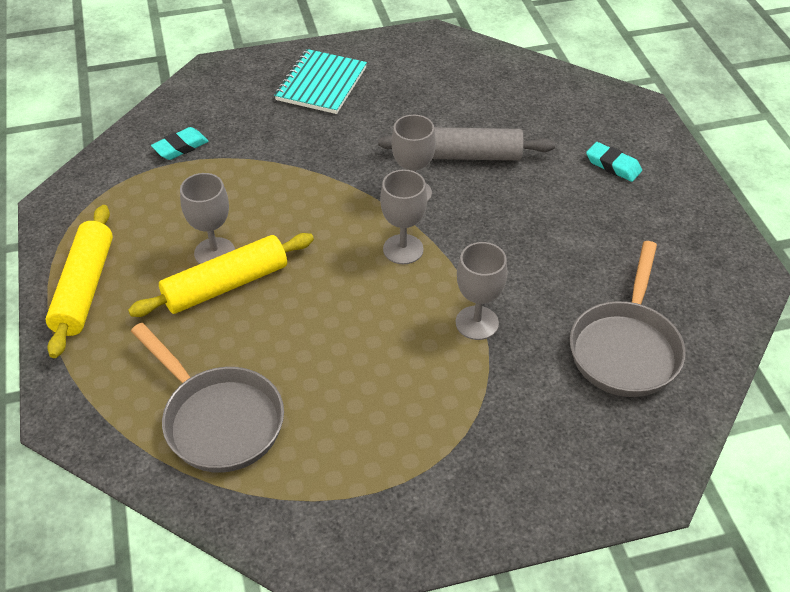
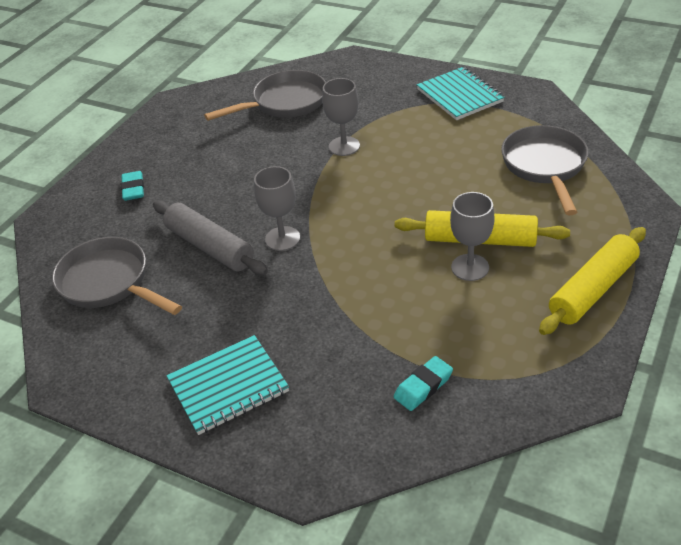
camera: 135 degrees left, 5 degrees down
(181, 147) = (423, 386): turquoise eraser -> turquoise eraser turned 45 degrees counterclockwise
(403, 249) = (336, 204): grey goblet -> none
(422, 493) = (460, 95): none -> turquoise notebook
(502, 94) = (109, 283): none -> grey pan

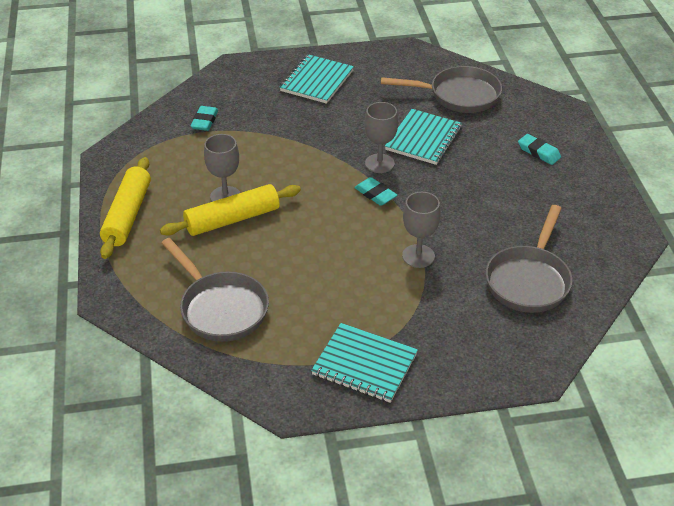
camera: 140 degrees right, 0 degrees up
(210, 247) = (424, 139): grey rolling pin -> turquoise notebook
(321, 209) = (375, 194): none -> turquoise eraser

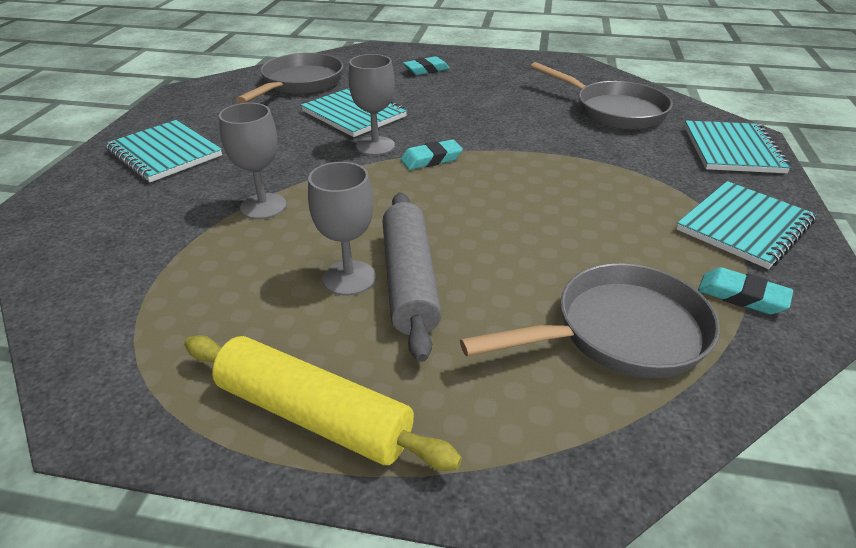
camera: 70 degrees left, 5 degrees down
(205, 121) = (136, 264): turquoise eraser -> turquoise eraser (742, 296)
(232, 219) = (409, 281): yellow rolling pin -> grey rolling pin
(418, 256) = (556, 156): grey goblet -> grey goblet (263, 206)
(494, 361) = (732, 150): none -> turquoise notebook

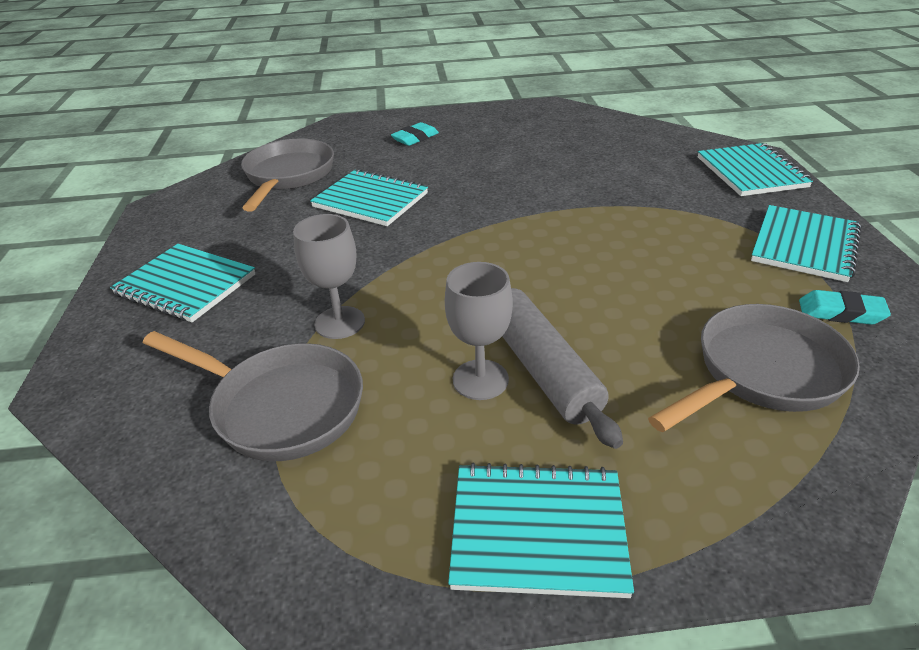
camera: 15 degrees left, 0 degrees up
(314, 415) = (538, 531): yellow rolling pin -> turquoise notebook
(375, 146) = (416, 232): grey goblet -> none
(431, 159) = (482, 235): turquoise eraser -> none
(613, 111) = (624, 152): grey pan -> grey pan (280, 406)

